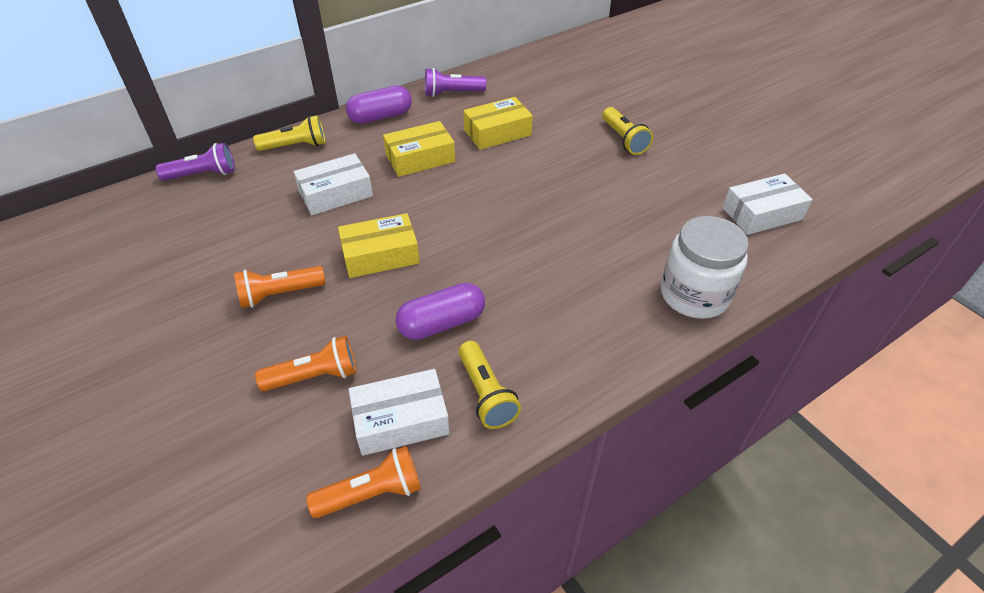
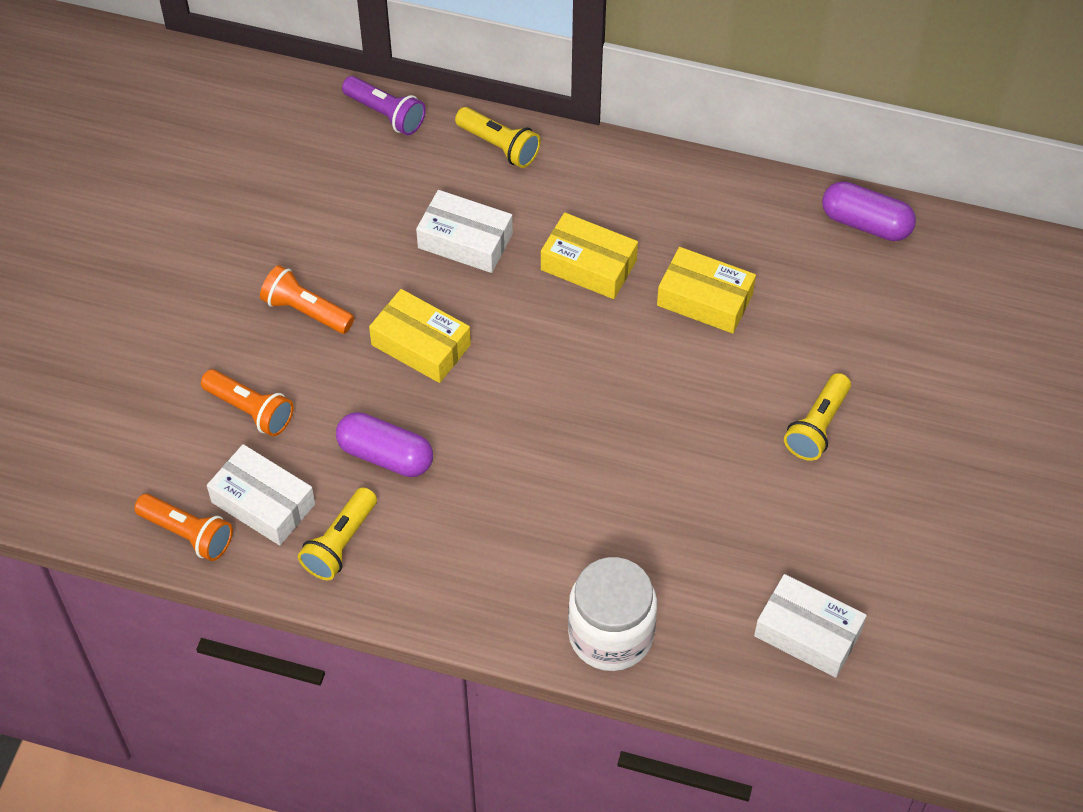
camera: 50 degrees right, 10 degrees up
(380, 117) = (621, 174): purple capsule -> purple capsule (866, 223)
(452, 93) = (735, 203): purple flashlight -> none

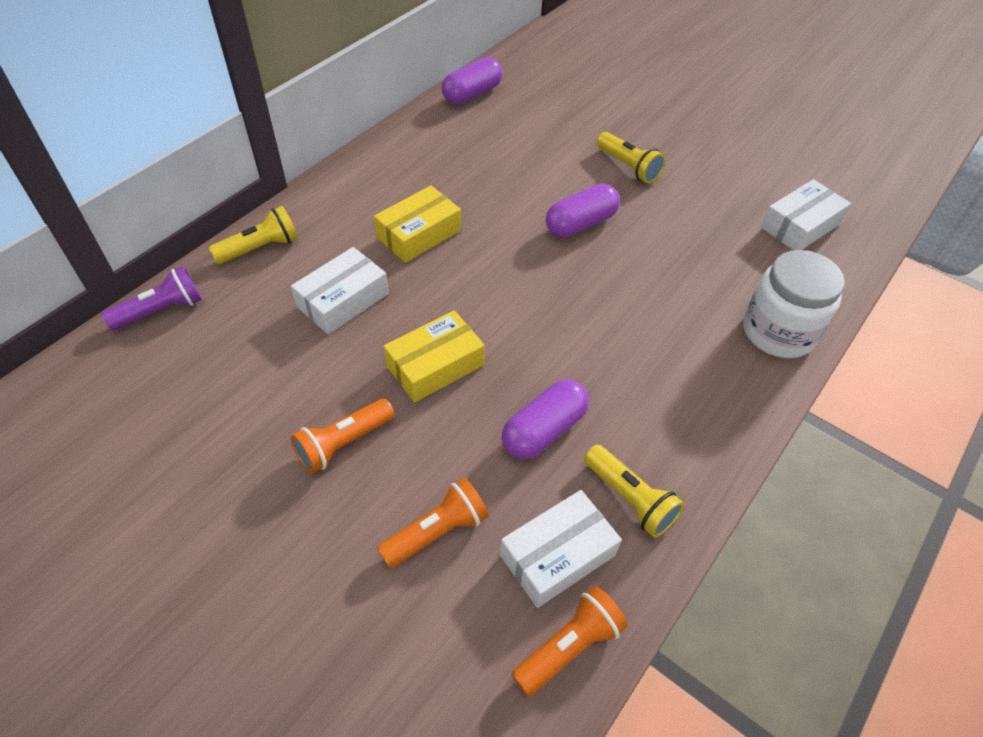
camera: 70 degrees left, 5 degrees down
(685, 406) = (581, 224): none -> purple capsule
(705, 299) = (490, 184): yellow box -> none

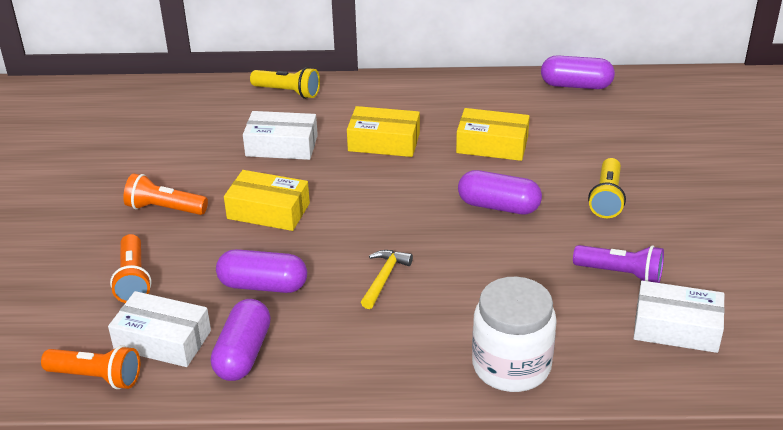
camera: 55 degrees right, 15 degrees down
(161, 311) = (194, 90): purple flashlight -> purple flashlight (620, 274)
(436, 532) = (133, 279): orange flashlight -> orange flashlight turned 60 degrees clockwise
(497, 179) = (492, 145): none -> yellow box
(608, 342) = (384, 278): none -> yellow hammer
(630, 498) = (243, 353): yellow flashlight -> purple capsule

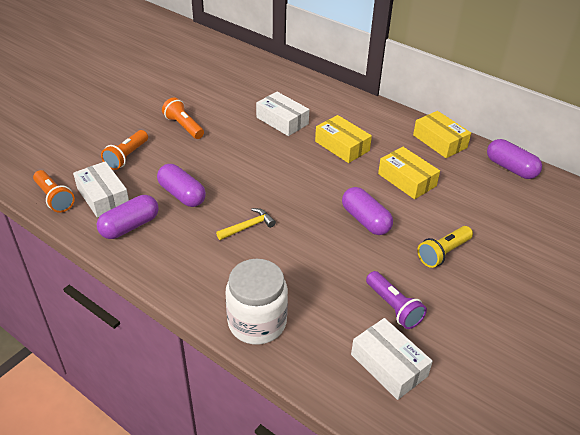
camera: 35 degrees right, 5 degrees up
(268, 211) = (232, 154): yellow box -> yellow box (439, 141)
(288, 92) = (321, 91): yellow flashlight -> none

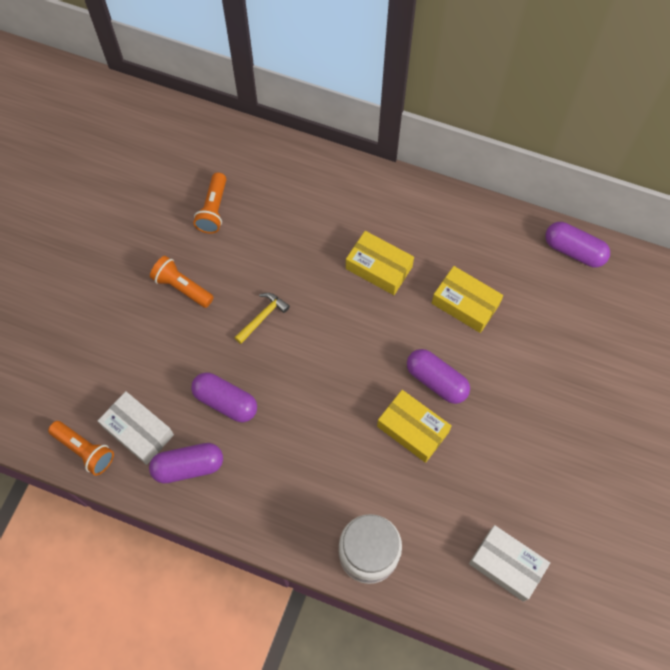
camera: 15 degrees left, 25 degrees up
(127, 157) = (137, 359): orange flashlight -> orange flashlight (213, 209)
(130, 226) = (188, 466): purple capsule -> purple capsule turned 45 degrees clockwise
(248, 226) = (315, 428): yellow hammer -> yellow hammer (262, 317)
(282, 121) = (296, 242): white box -> none
(393, 307) = (494, 493): purple flashlight -> none
(439, 141) = (487, 227): yellow box -> yellow box (412, 429)
(443, 253) = (527, 404): yellow flashlight -> none

